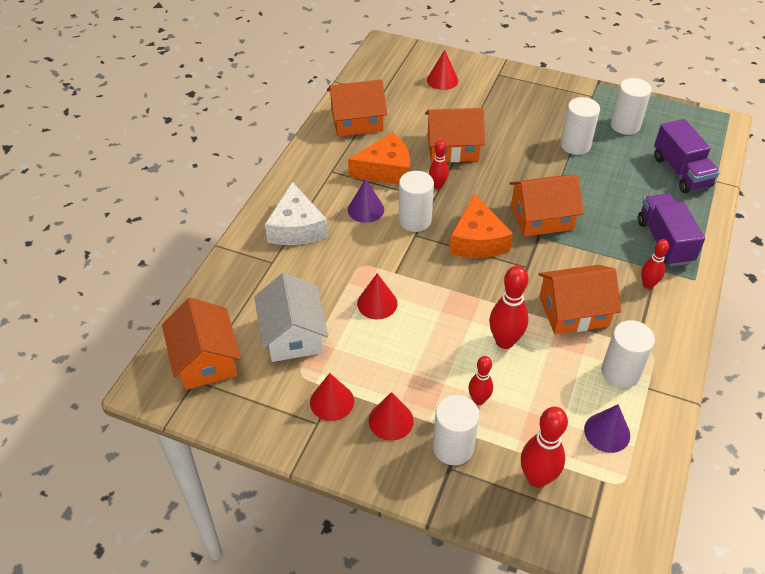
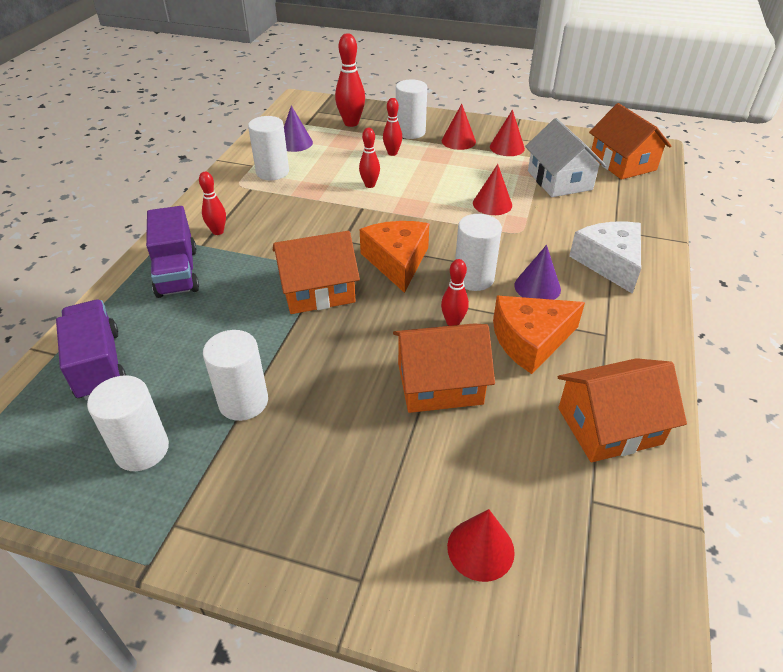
camera: 175 degrees right, 5 degrees down
(504, 341) = (370, 185): red bowling pin -> red bowling pin, size x0.62
(573, 311) = (302, 208): orange house -> none

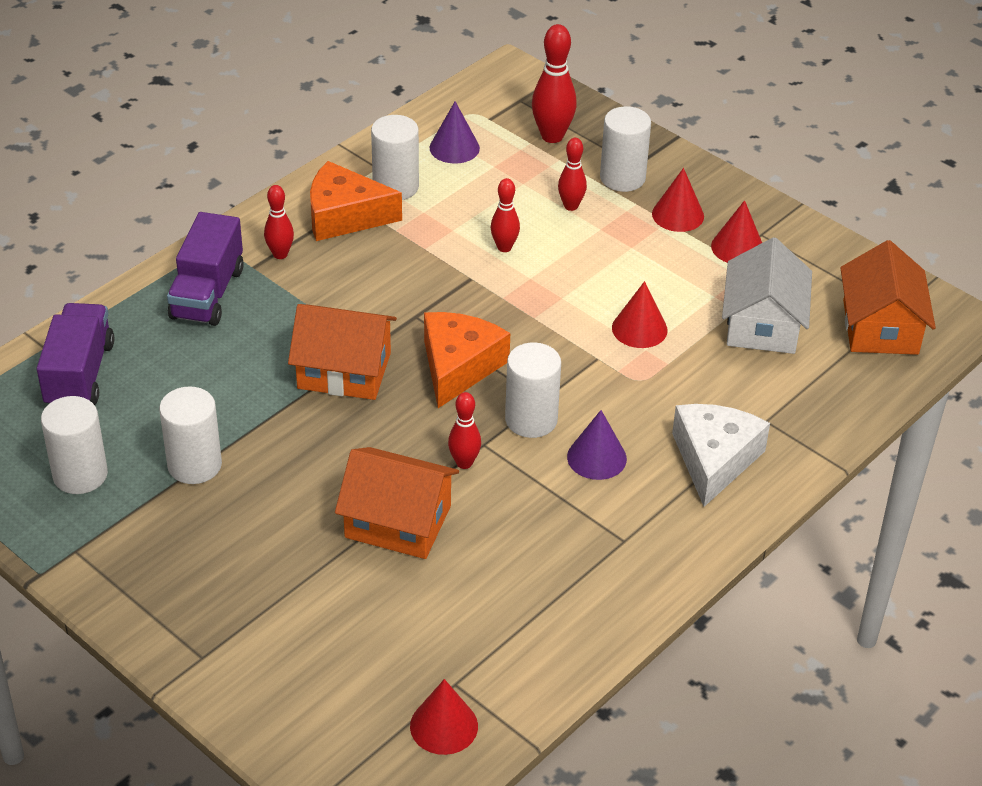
camera: 25 degrees right, 0 degrees up
(480, 549) = (320, 677): red cone -> red cone (444, 726)
(530, 340) = (532, 514): orange cheese -> orange cheese (345, 216)
(609, 425) = (536, 629): orange house -> none

